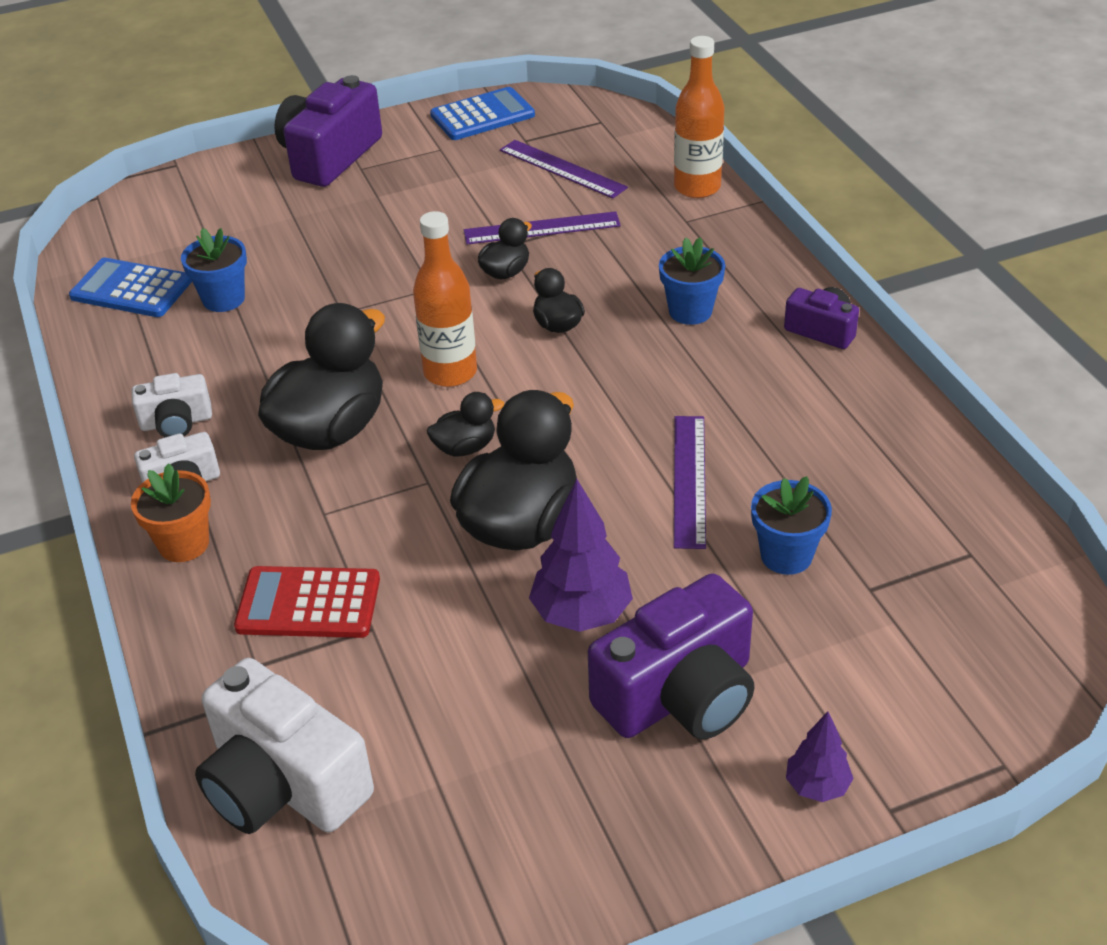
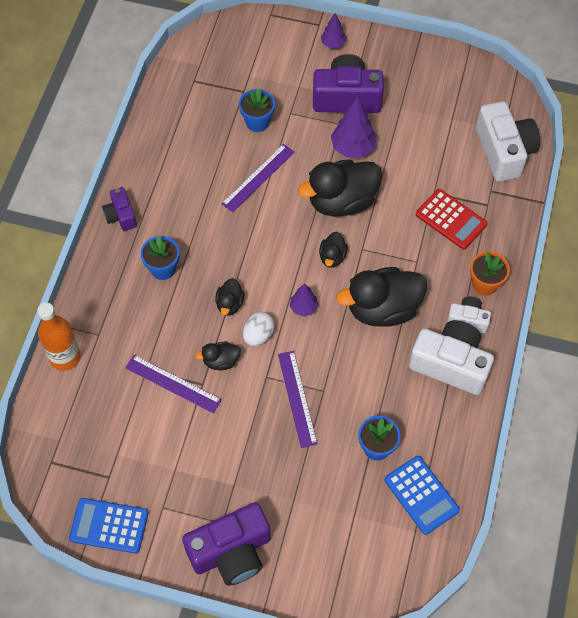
camera: 145 degrees left, 20 degrees up
(176, 422) = (450, 364): white camera -> white camera, size x1.86
(450, 372) = (303, 307): orange bottle -> purple tree
(465, 447) = (332, 257): black duck -> black duck turned 90 degrees counterclockwise
(484, 316) = (258, 335): none -> white egg
(562, 169) = (115, 430): purple ruler -> purple ruler (297, 398)

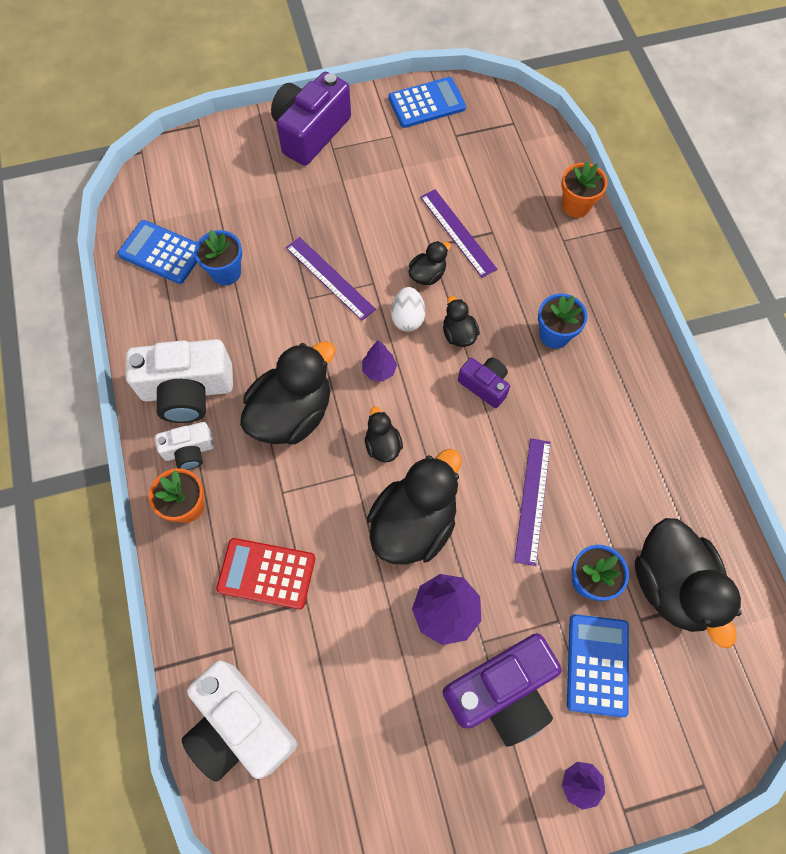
camera: 150 degrees right, 5 degrees up
(65, 357) = (576, 205): orange bottle -> orange flower pot
(121, 215) = (645, 368): purple camera -> purple camera (484, 385)
(173, 384) = (458, 232): purple ruler -> purple ruler turned 60 degrees clockwise
(212, 97) = (671, 585): none -> black duck
(284, 84) = (597, 665): none -> blue calculator

